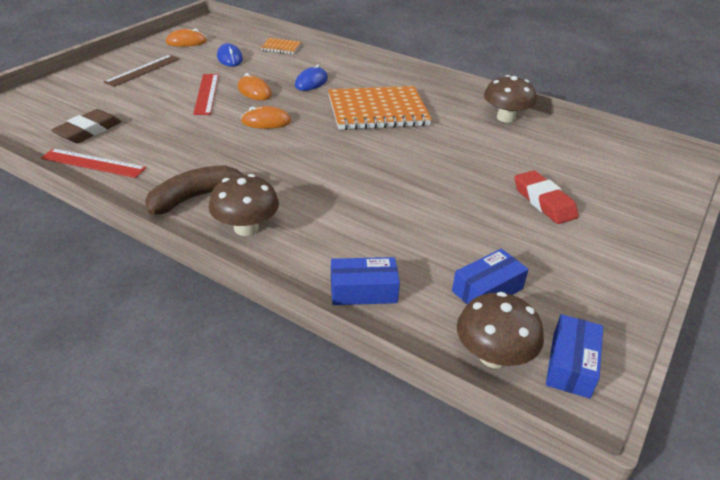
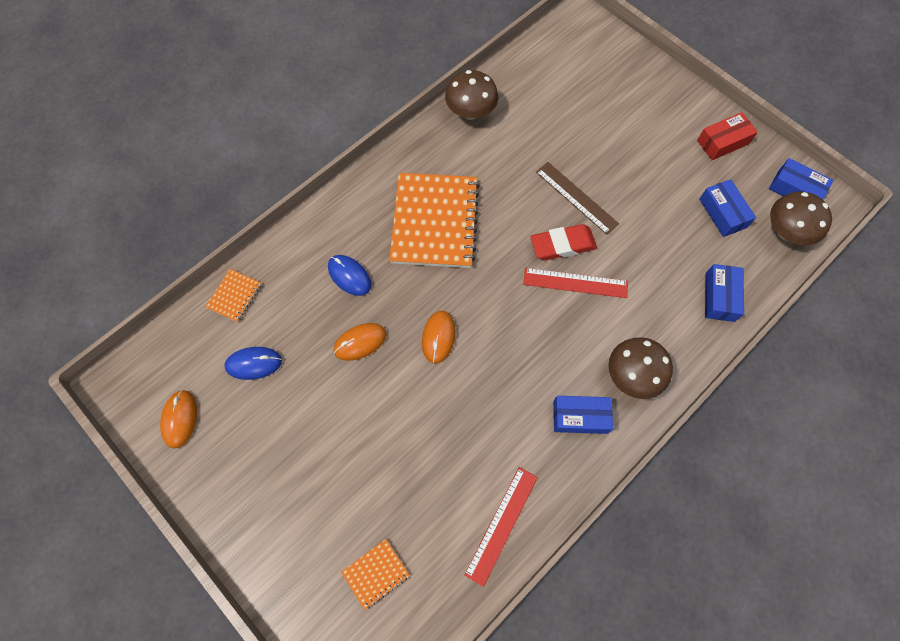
camera: 75 degrees left, 30 degrees up
(64, 114) = (376, 573): none -> orange notebook
(88, 131) = (426, 537): brown eraser -> none
(143, 70) = (265, 478): brown ruler -> brown ruler (576, 197)
(196, 197) = (580, 417): brown banana -> blue box
(206, 94) = (355, 398): red ruler -> red ruler (575, 283)
(544, 202) = (616, 135): red eraser -> red eraser (562, 245)
(598, 287) = (723, 142): none -> red box

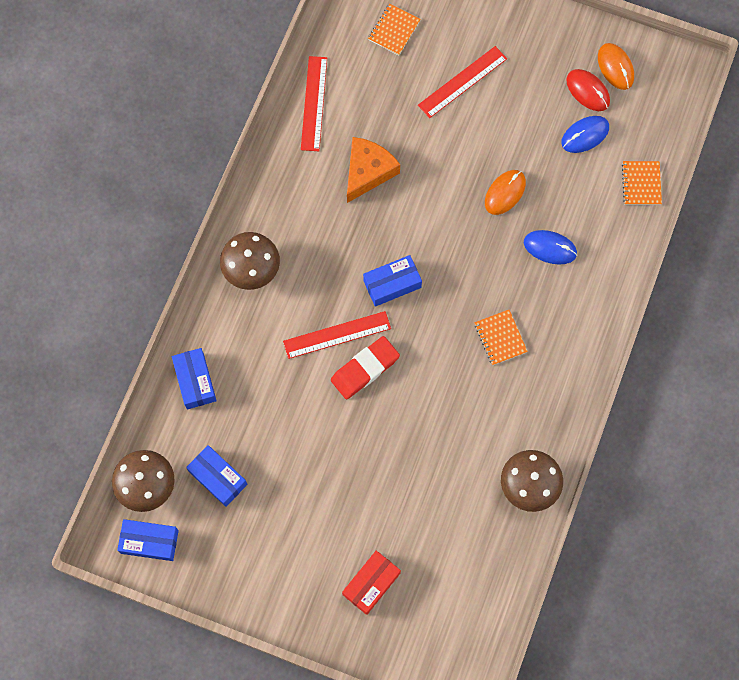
camera: 155 degrees right, 5 degrees up
(222, 407) = (588, 91): none -> red mouse
(337, 475) = (462, 82): none -> red ruler
(434, 222) = (500, 338): orange notebook -> orange notebook, size x0.44
(438, 337) = (438, 227): orange mouse -> none
(479, 422) = (368, 171): none -> orange cheese
(576, 197) = (372, 429): brown ruler -> none
(580, 417) = (284, 213): blue box -> blue box (392, 284)
(723, 142) = (242, 570): red box -> red box (371, 584)

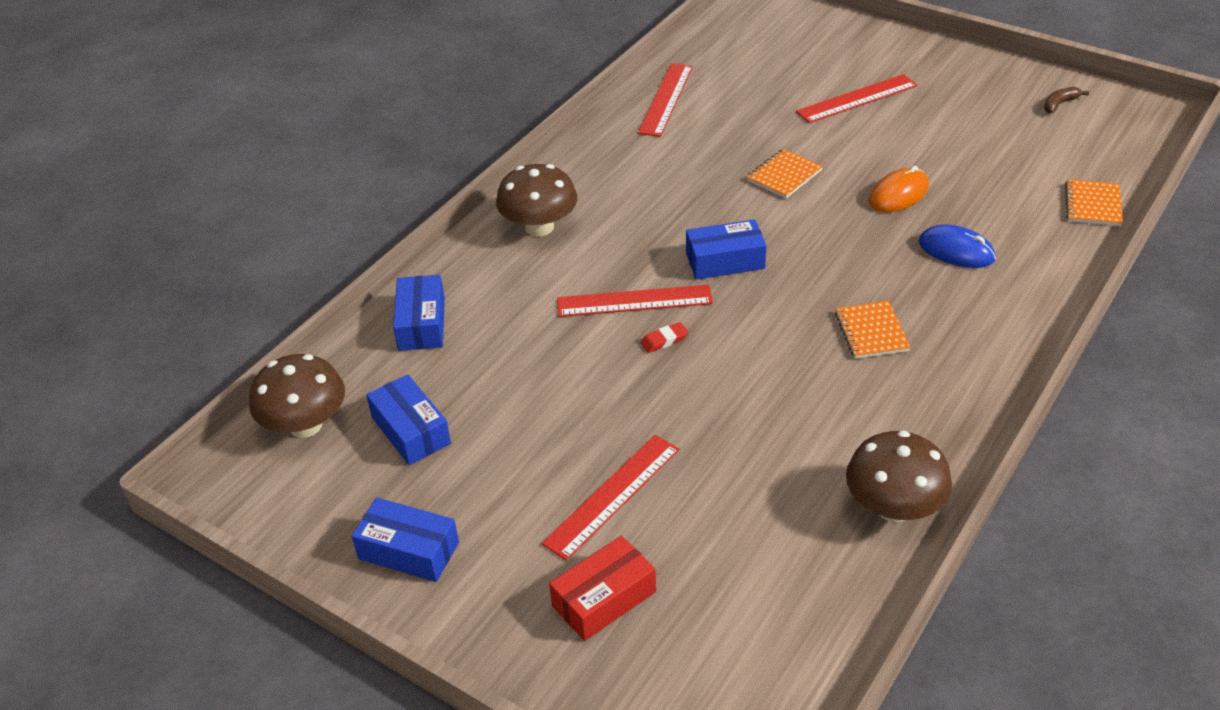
camera: 15 degrees right, 30 degrees down
(149, 541) = (279, 491): blue box -> blue box (408, 551)
(359, 507) = (612, 495): none -> red ruler
(365, 369) = (664, 340): red eraser -> red eraser, size x0.45
(368, 171) = (718, 159): orange cheese -> none
(394, 30) = (779, 54): orange notebook -> orange notebook (784, 175)
(585, 135) = (1015, 155): blue mouse -> none
(588, 91) = (1021, 119): red mouse -> none
(615, 67) = (1060, 104): orange mouse -> brown banana

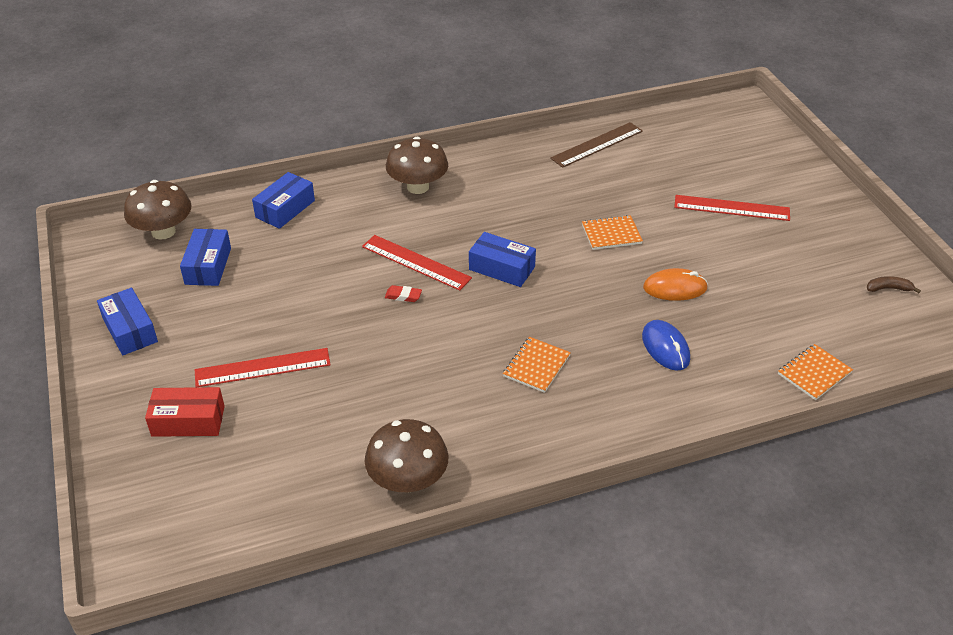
camera: 35 degrees right, 0 degrees up
(665, 99) = (597, 144): red ruler -> brown ruler

